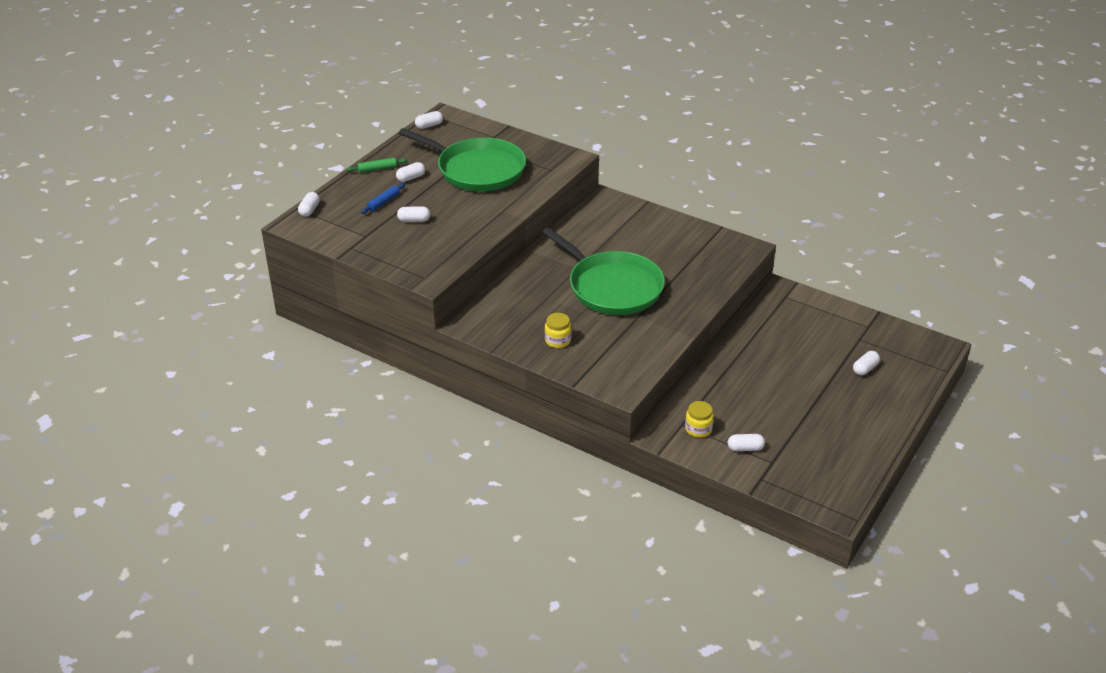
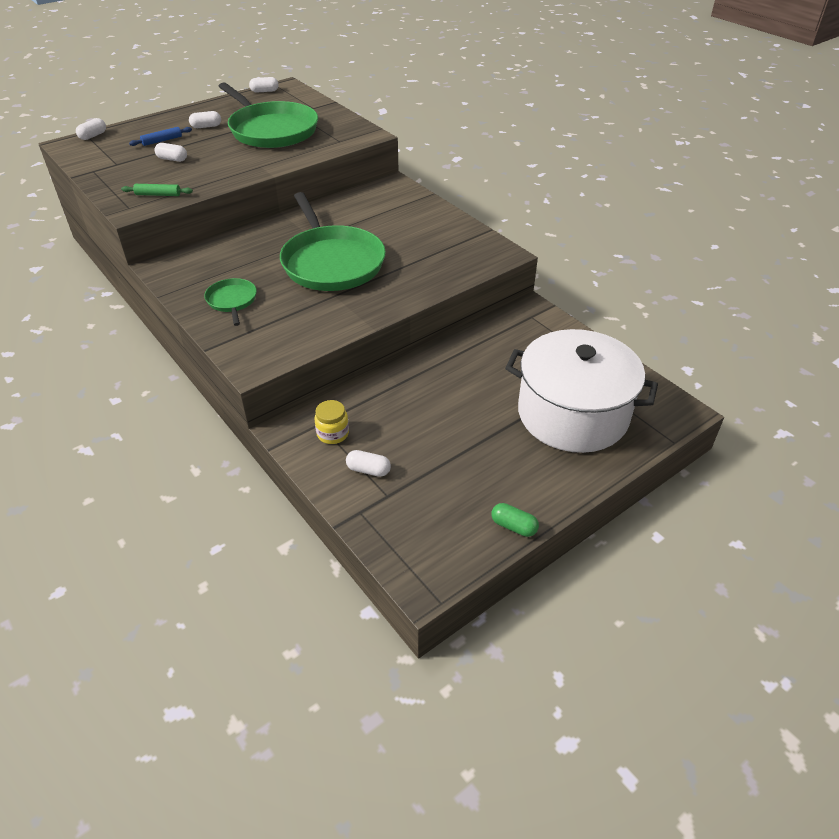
camera: 20 degrees right, 5 degrees up
(377, 169) = (185, 115): green rolling pin -> green rolling pin (158, 194)
(558, 340) = (232, 301): yellow jar -> green pan
(865, 369) = (572, 414): white capsule -> white pot
(873, 459) = (513, 526): none -> green capsule

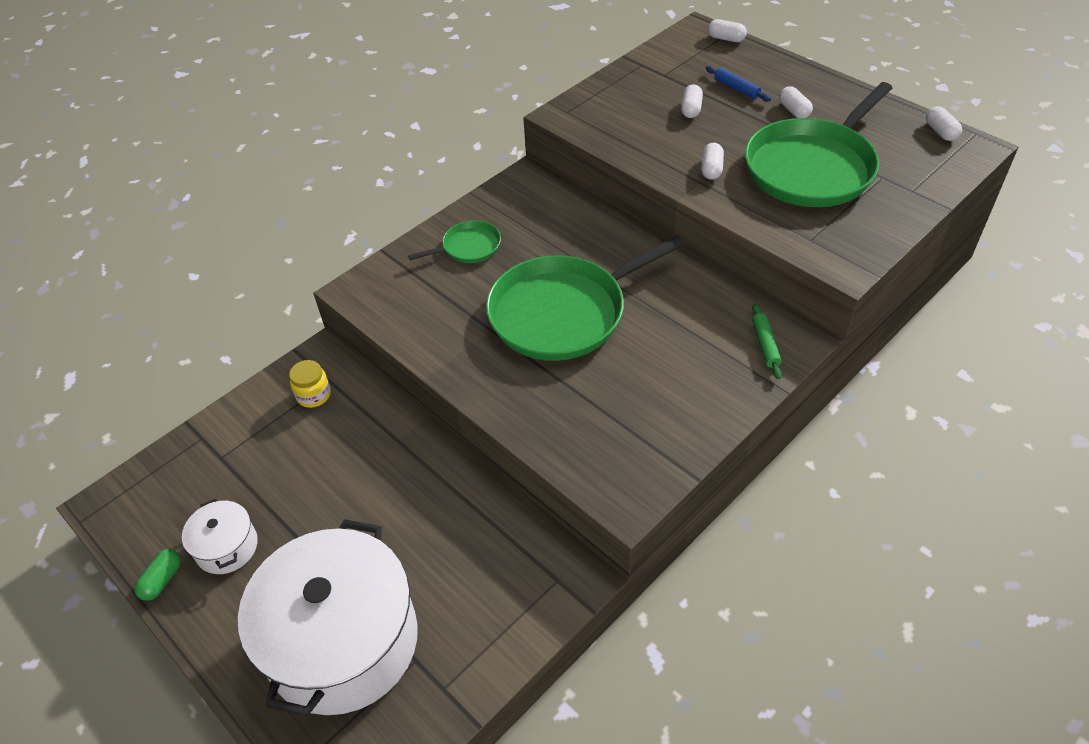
camera: 85 degrees right, 5 degrees up
(158, 194) = (601, 123): green rolling pin -> green rolling pin (765, 345)
(368, 470) = (258, 435): white capsule -> white capsule (711, 169)
(485, 484) = (227, 547): none -> white pot

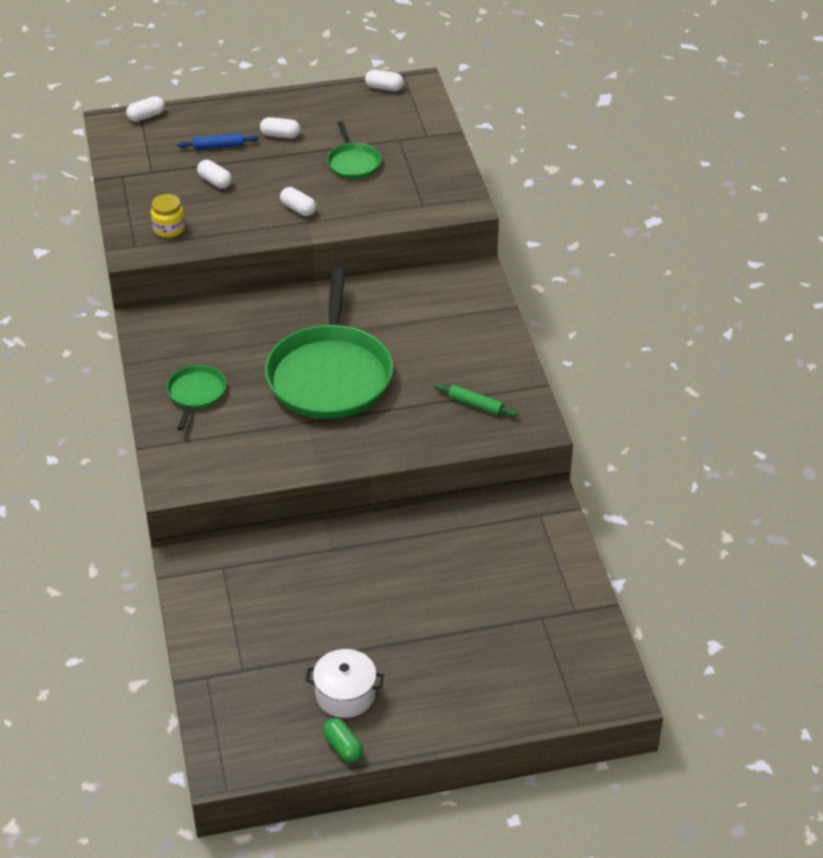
camera: 60 degrees left, 5 degrees down
(314, 395) = (229, 583): yellow jar -> yellow jar (169, 229)
(342, 641) = (493, 652): white pot -> none
(765, 345) = (465, 293): green rolling pin -> green rolling pin (475, 405)
(813, 167) = (353, 163): green pan -> green pan, size x0.46

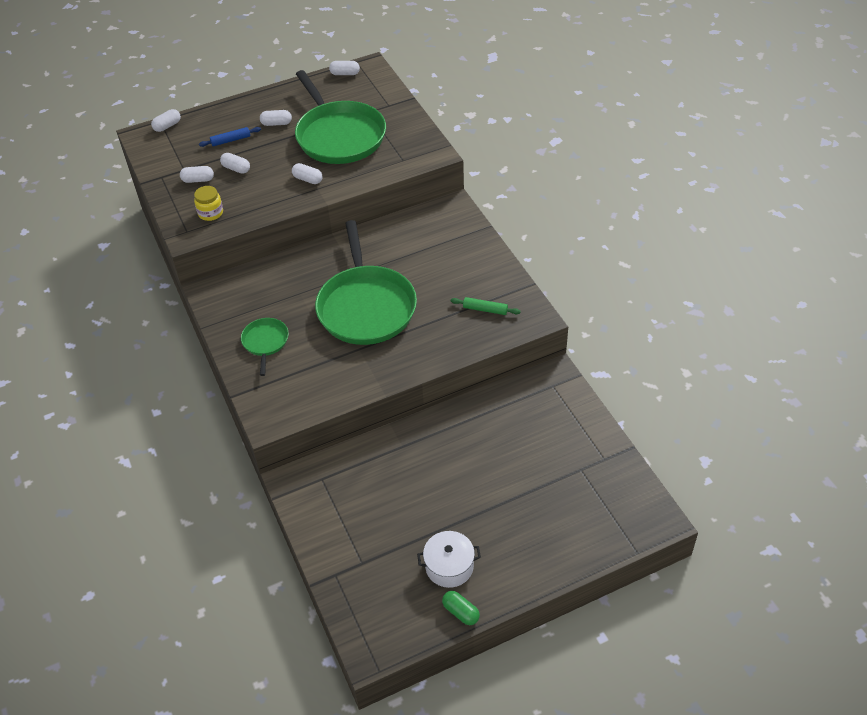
camera: 10 degrees left, 5 degrees up
(165, 187) = (198, 180): none -> white capsule
(353, 163) = (339, 135): green pan -> green pan, size x2.15

